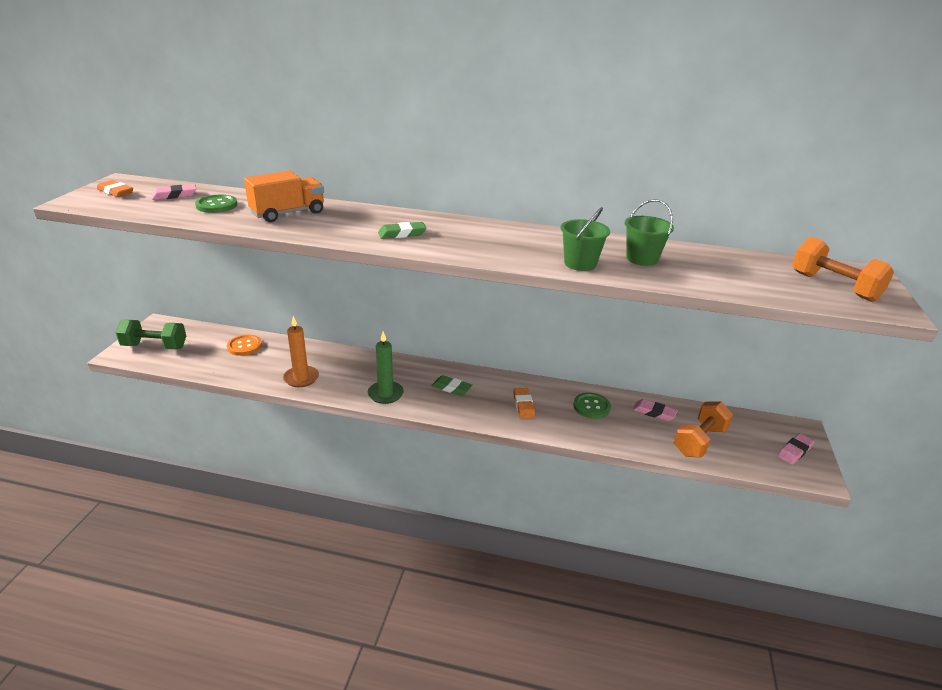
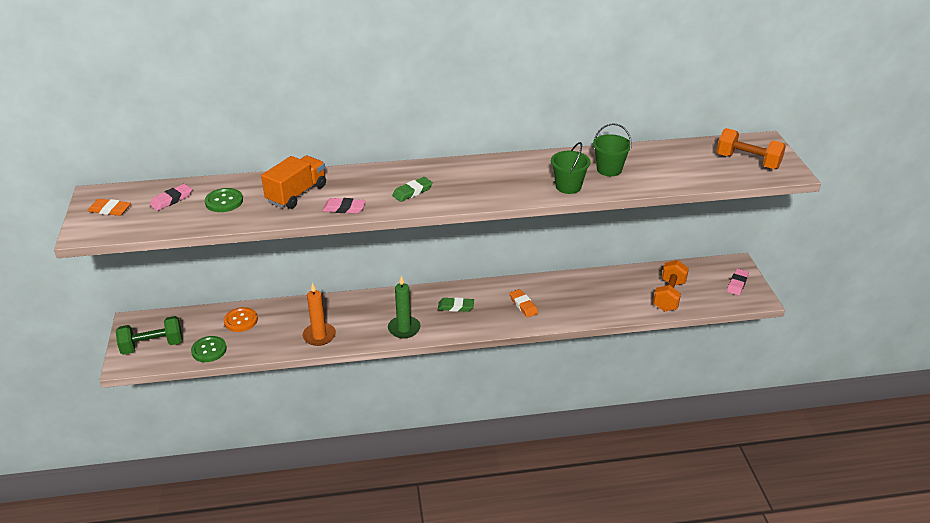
camera: 20 degrees left, 5 degrees up
(591, 407) = (576, 290): green button -> green button (209, 350)
(654, 412) = (626, 281): pink eraser -> pink eraser (344, 208)

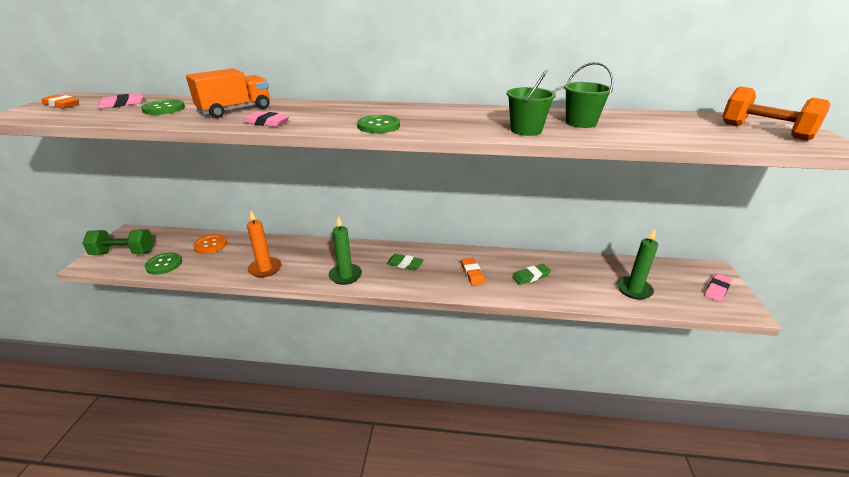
camera: 15 degrees right, 5 degrees down
(412, 192) = (349, 119): green eraser -> green eraser (531, 276)
(445, 198) = (378, 126): none -> green button
(669, 296) = (634, 289): orange dumbbell -> green candle

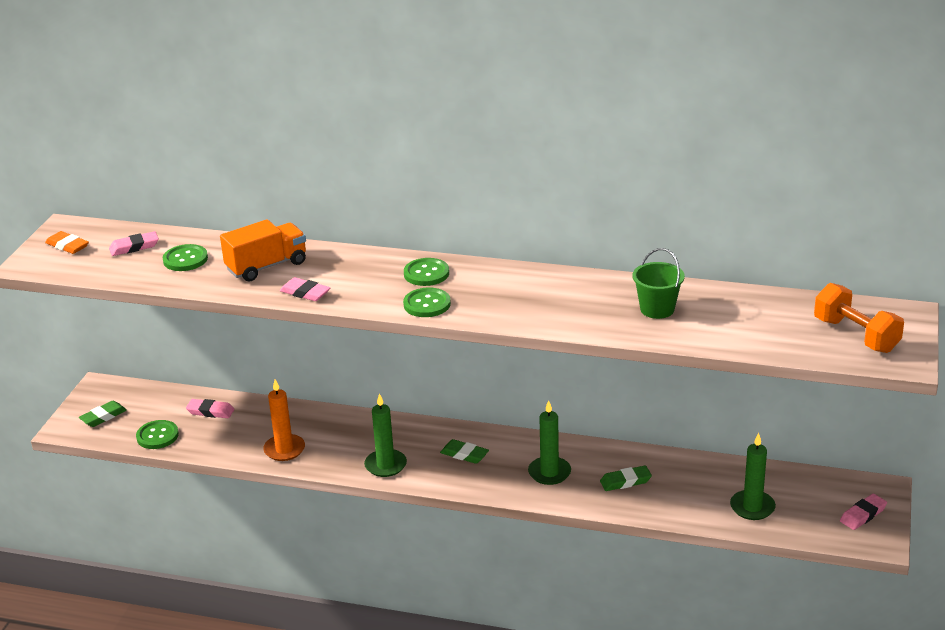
camera: 10 degrees right, 0 degrees up
(124, 253) = (103, 416): green dumbbell -> green eraser
(210, 245) = (210, 411): orange button -> pink eraser
(374, 110) = (426, 273): none -> green button
(472, 273) = (549, 473): orange eraser -> green candle
(526, 130) = (586, 320): green bucket -> none

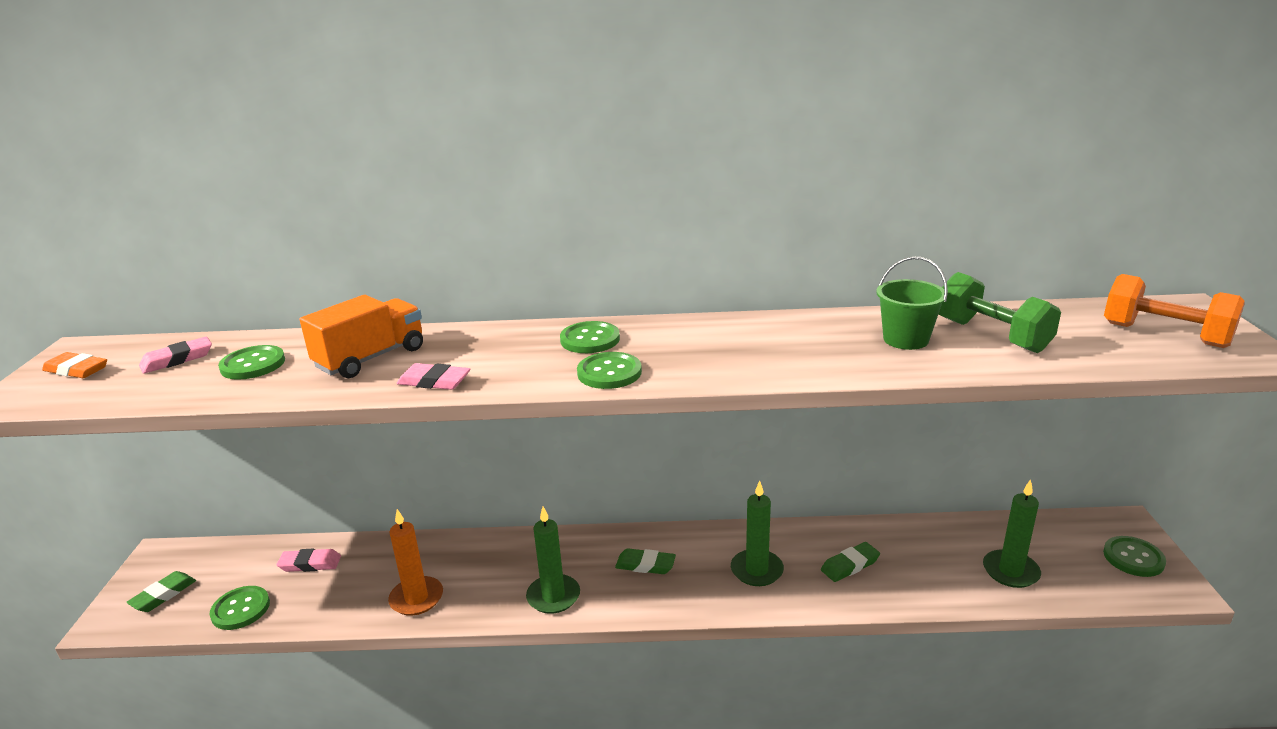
camera: 15 degrees left, 5 degrees down
(724, 316) = (991, 336): none -> green dumbbell
(863, 515) = (1133, 558): pink eraser -> green button

